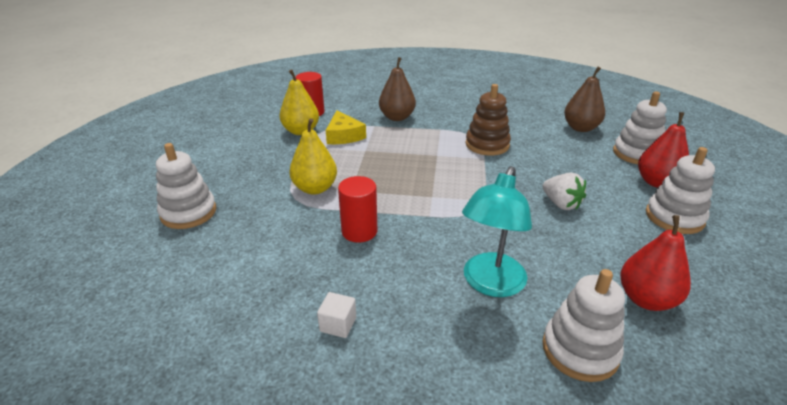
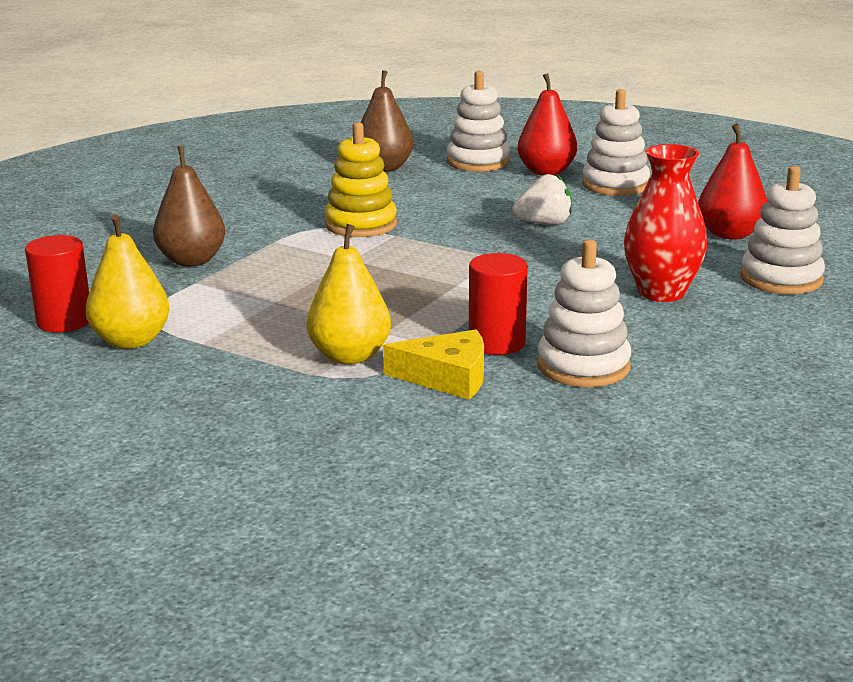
camera: 65 degrees left, 10 degrees down
(188, 213) = (314, 470): white stacking toy -> white stacking toy (583, 366)
(338, 324) = (677, 385): white cube -> none
(344, 135) = (200, 309): yellow cheese -> yellow cheese (447, 377)
(487, 145) = (361, 225): brown stacking toy -> yellow stacking toy
(490, 284) = (661, 293): turquoise lamp -> red vase

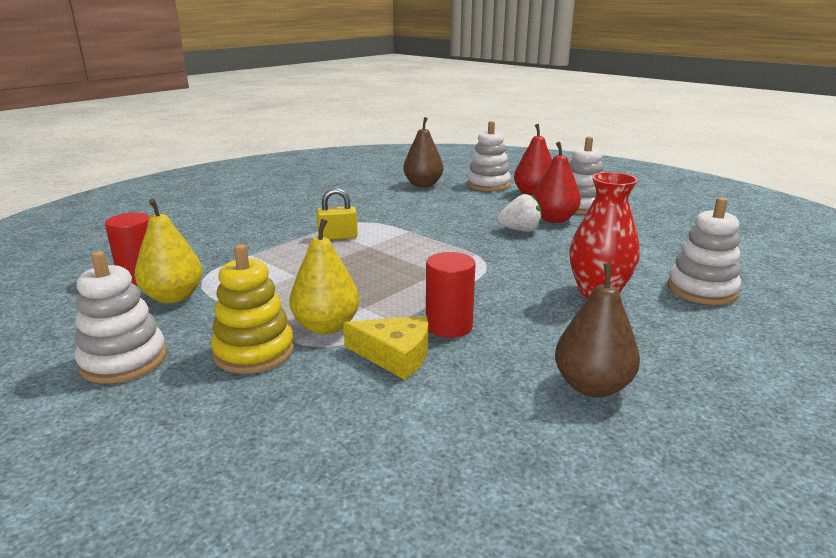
camera: 10 degrees right, 0 degrees up
(192, 261) = (258, 238): brown pear -> brown pear (592, 386)
(302, 250) = (338, 237): none -> yellow padlock
(361, 225) = (388, 222): yellow stacking toy -> yellow stacking toy (254, 352)
(583, 366) = (514, 356): white stacking toy -> white stacking toy (124, 360)
(729, 234) = (662, 249): red pear -> red pear (554, 219)

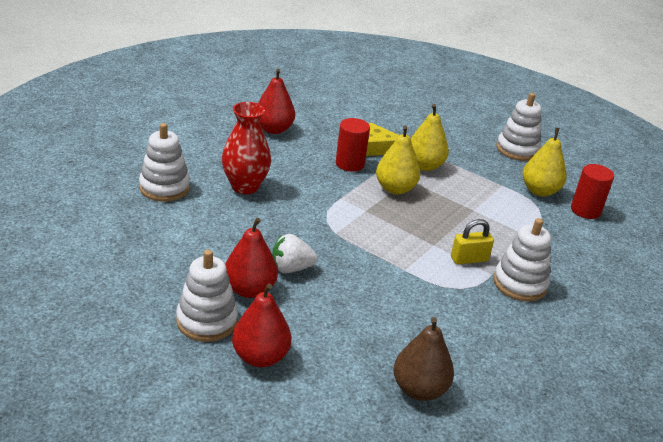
camera: 170 degrees right, 10 degrees up
(254, 352) = (454, 152): yellow stacking toy -> none
(389, 295) = (395, 189): none -> yellow pear
(488, 185) = (323, 390): white stacking toy -> white stacking toy (520, 283)
(592, 386) = (273, 129): brown pear -> red pear

